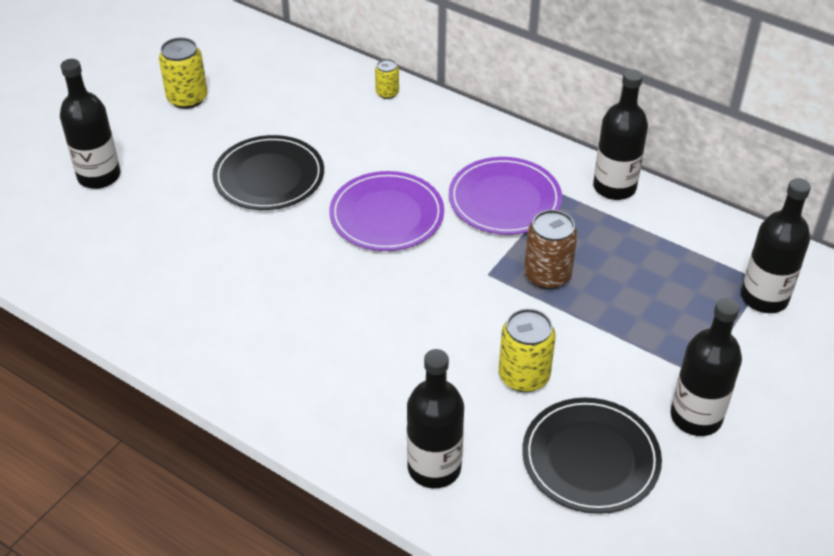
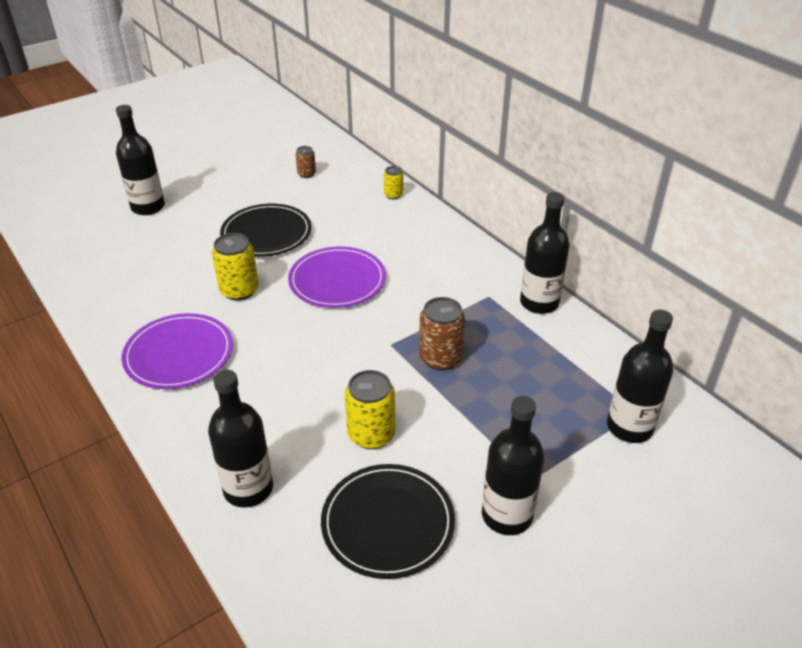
camera: 20 degrees right, 5 degrees down
(187, 98) = (244, 169): yellow can -> yellow can (239, 290)
(268, 88) = (306, 174): none -> brown can
(504, 200) = (439, 291): purple plate -> purple plate (179, 354)

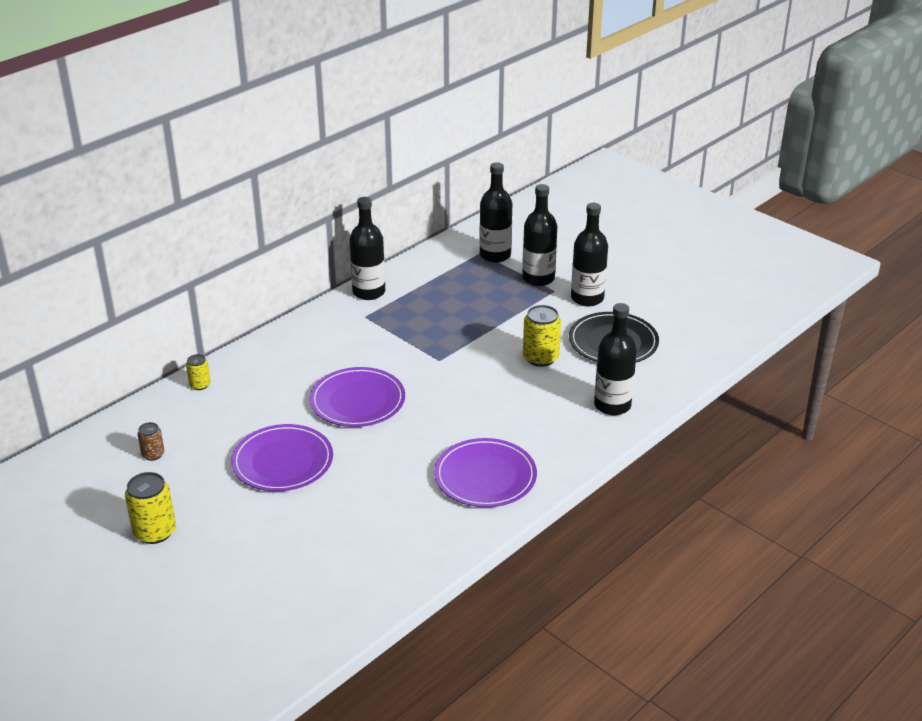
camera: 100 degrees left, 5 degrees down
(148, 207) = (233, 573): black bottle -> black bottle (538, 278)
(239, 290) = (384, 460): yellow can -> yellow can (155, 532)
(266, 233) = (282, 461): black plate -> purple plate
(440, 358) = (449, 334): brown can -> none

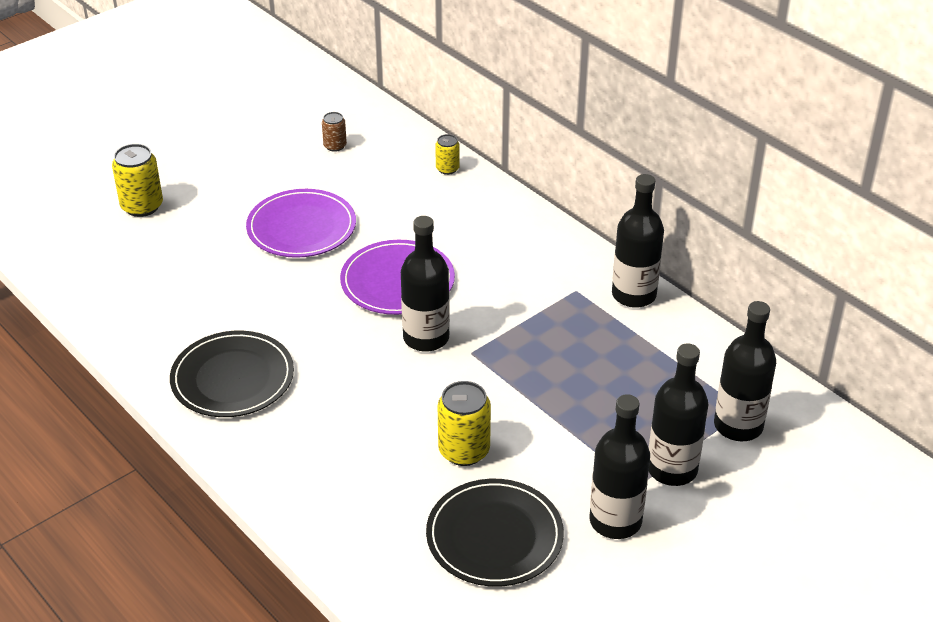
camera: 95 degrees right, 5 degrees up
(155, 532) = (220, 154): yellow can -> yellow can (142, 206)
(485, 476) = (232, 378): purple plate -> black plate
(612, 405) = (343, 513): black bottle -> black bottle (426, 338)

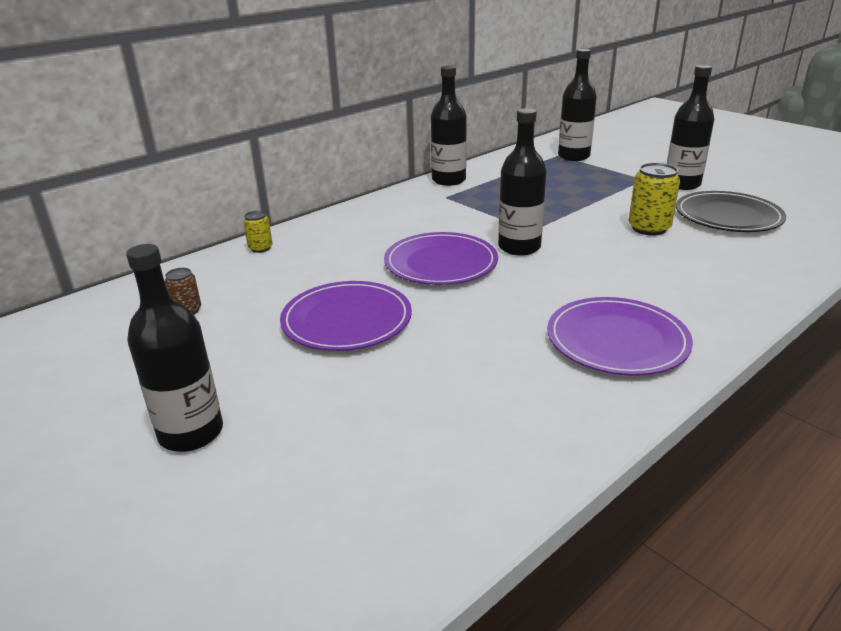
camera: 90 degrees left, 10 degrees down
(142, 206) = (272, 460): yellow can -> none
(232, 378) = (617, 340): black plate -> purple plate
(672, 469) = (623, 171): black bottle -> black bottle (191, 433)

